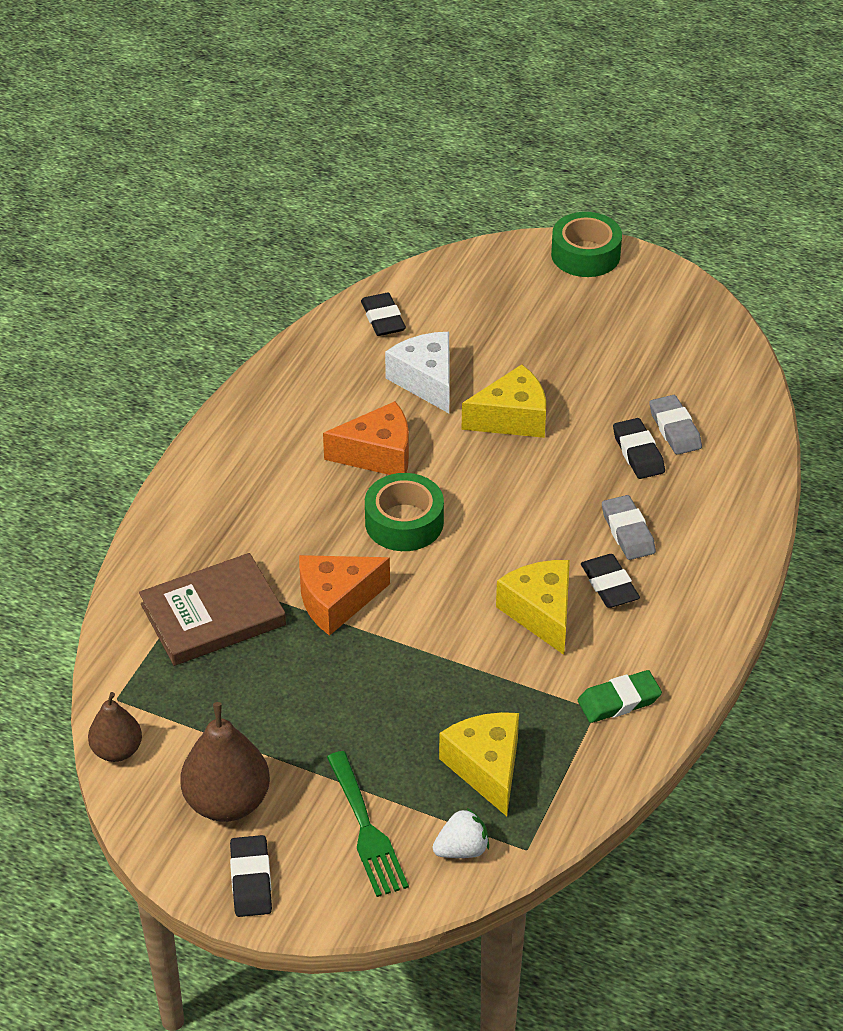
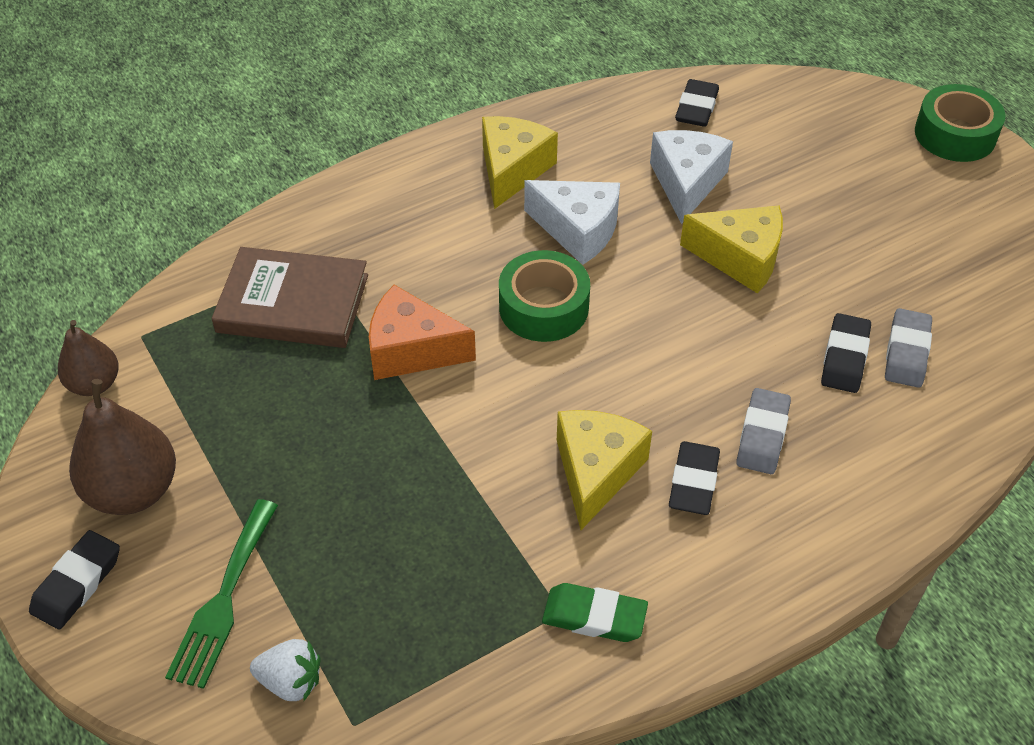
camera: 35 degrees right, 5 degrees up
(378, 454) = (578, 230): orange cheese -> white cheese
(486, 768) = (395, 607): yellow cheese -> yellow cheese (512, 170)

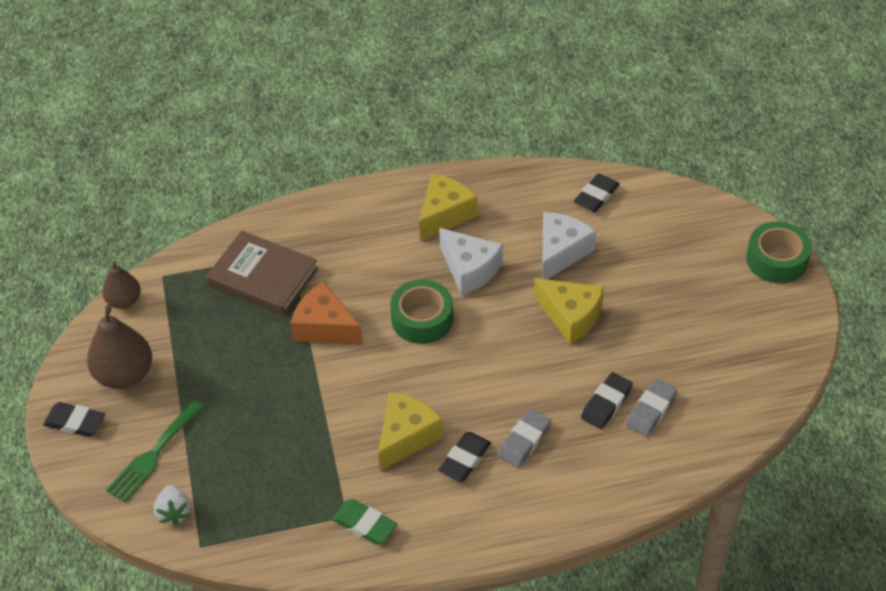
camera: 20 degrees right, 0 degrees up
(77, 583) = (75, 422): black eraser -> black eraser turned 60 degrees clockwise
(291, 681) = (174, 512): white strawberry -> white strawberry turned 45 degrees clockwise

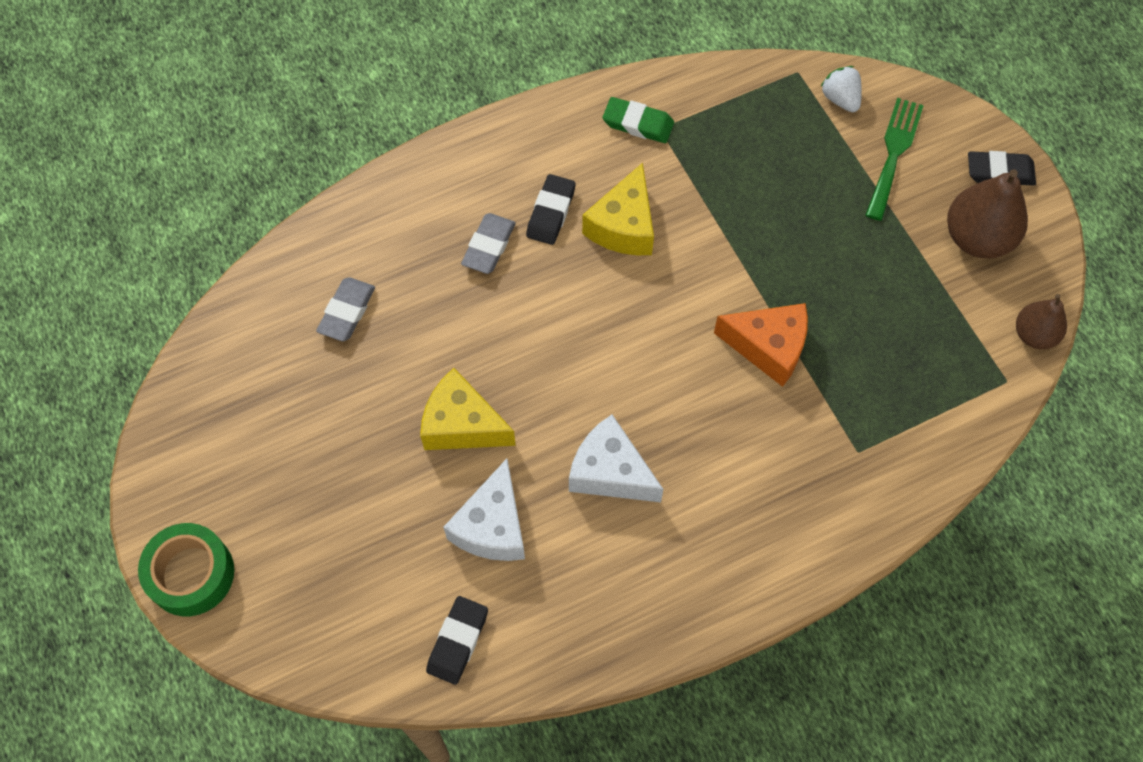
camera: 165 degrees right, 15 degrees up
(263, 277) = (877, 405): brown book -> none
(422, 319) = (651, 383): green tape -> none
(445, 215) = (669, 560): yellow cheese -> none
(606, 403) = (401, 311): black eraser -> none

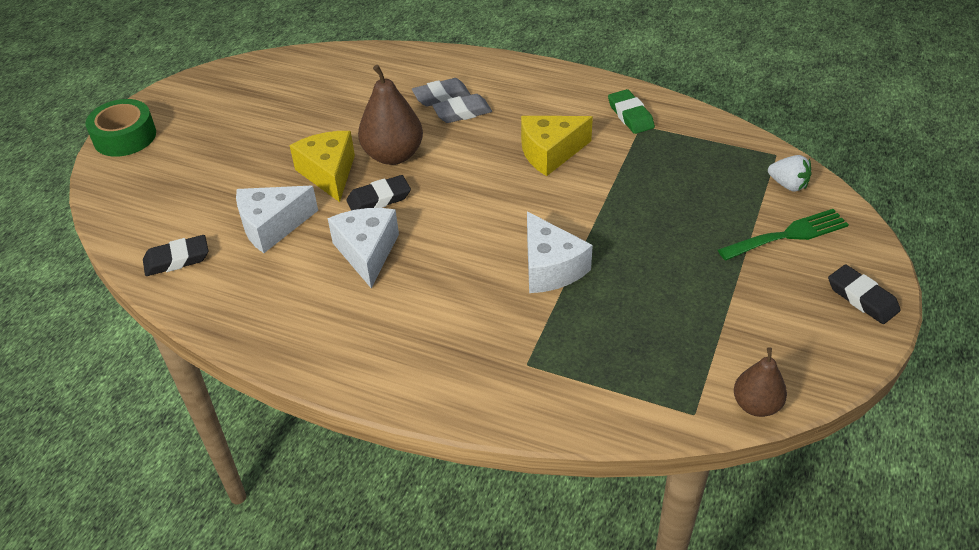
camera: 50 degrees right, 20 degrees down
(347, 312) = (351, 91): grey eraser -> grey eraser (441, 96)
(551, 212) = (518, 120): black eraser -> black eraser (379, 199)
(768, 347) = (550, 268): orange cheese -> white cheese
(840, 99) = (788, 185): white strawberry -> white strawberry turned 105 degrees clockwise
(977, 238) = (789, 320): brown pear -> brown pear (393, 155)

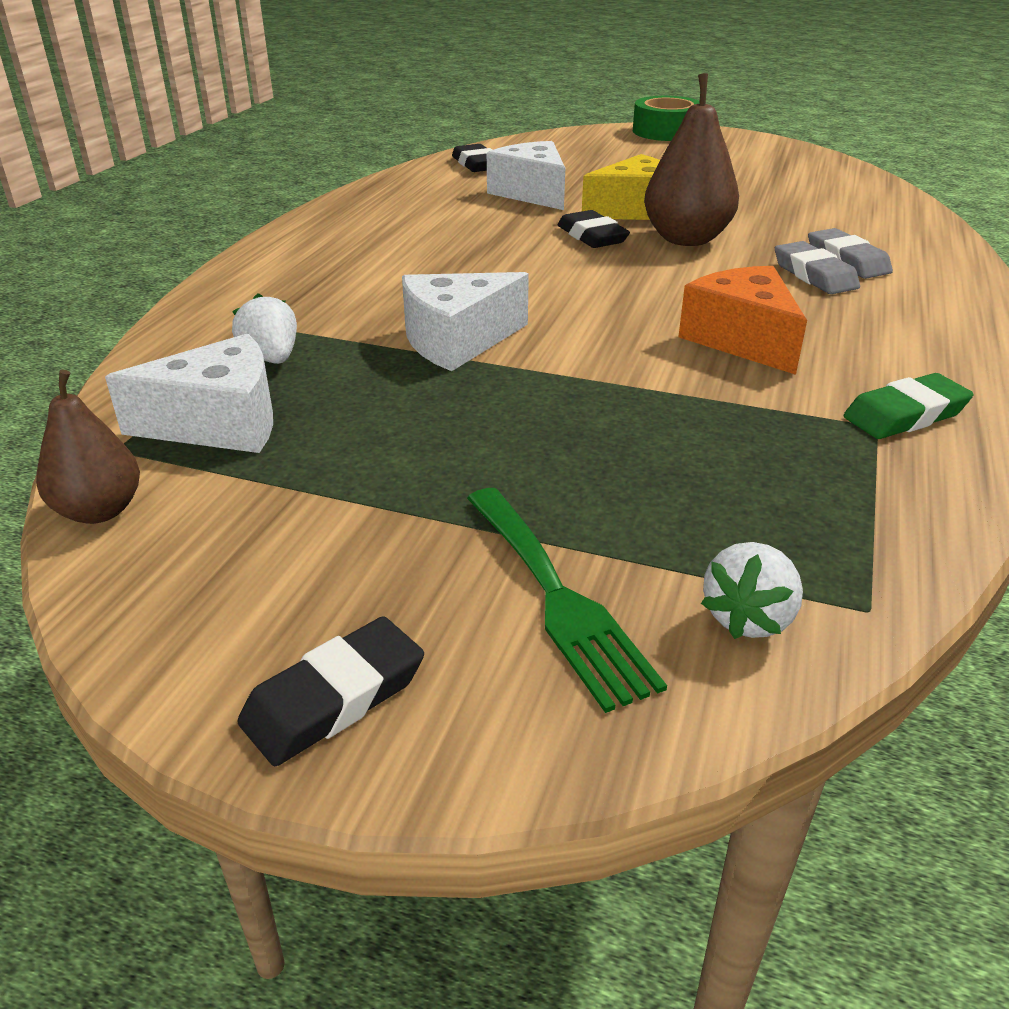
camera: 85 degrees right, 10 degrees down
(367, 252) = (489, 236): white cheese -> white cheese (220, 423)
(550, 153) = (742, 339): yellow cheese -> orange cheese
(575, 356) = (271, 358): none -> white strawberry

